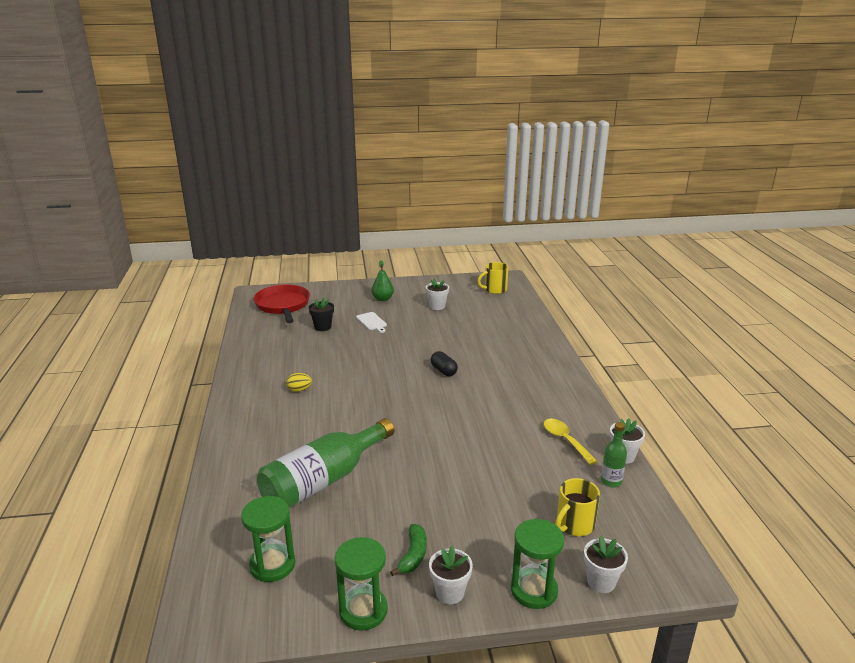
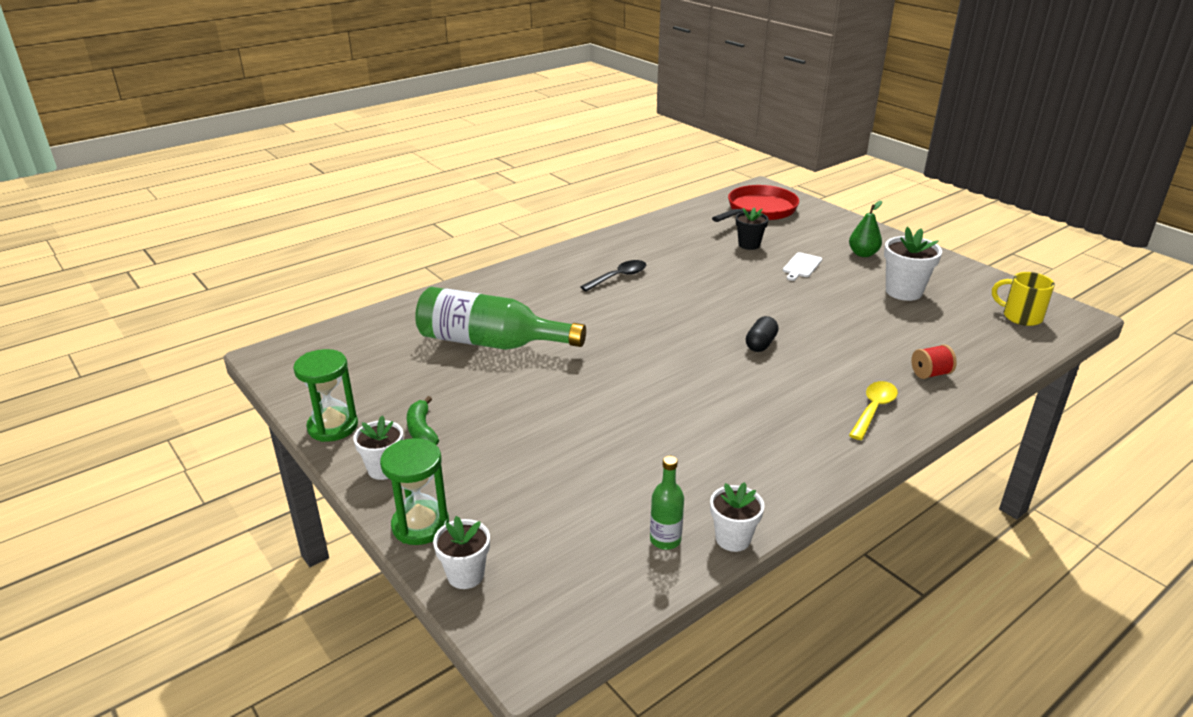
camera: 60 degrees right, 5 degrees up
(272, 565) = (360, 361): green hourglass -> none
(299, 390) = (618, 277): yellow egg -> black spoon
(413, 555) = (422, 430): green banana -> green banana turned 90 degrees clockwise
(437, 306) = (903, 292): white flower pot -> white flower pot, size x1.51
(522, 335) = (930, 374): none -> red spool
(565, 440) = (716, 478): yellow spoon -> yellow spoon (873, 409)
(574, 525) = (551, 528): yellow mug -> none

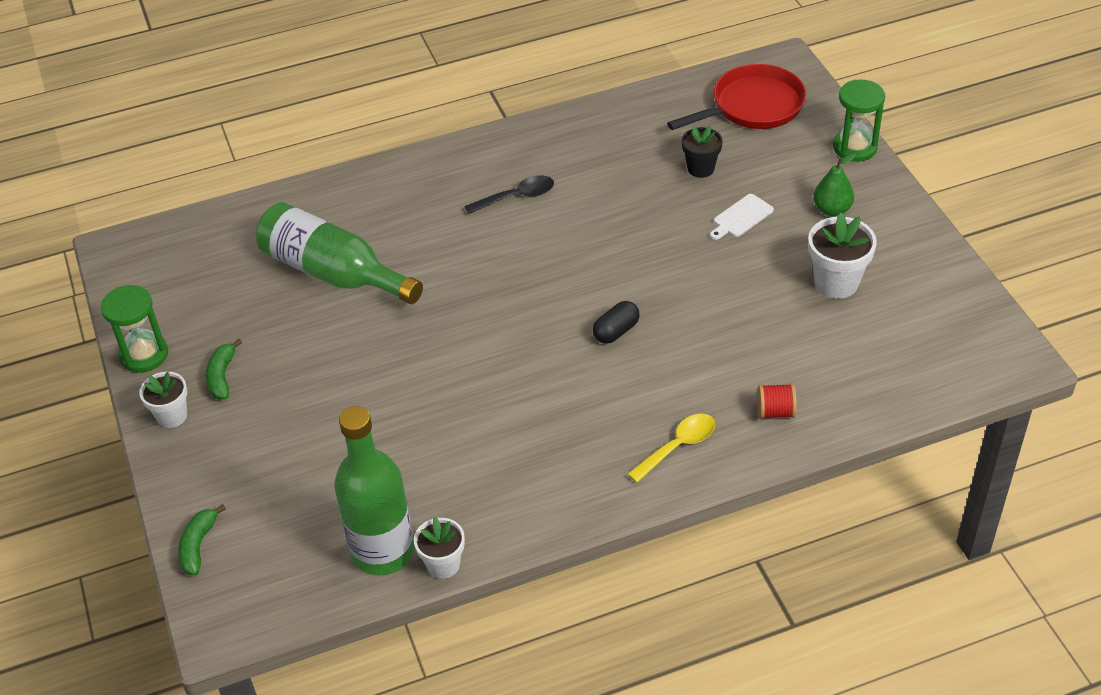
camera: 20 degrees right, 15 degrees up
(420, 525) = (181, 485): green hourglass -> green hourglass (855, 147)
(465, 575) = (198, 545): white flower pot -> green banana
(665, 540) = (383, 551): green bottle -> green bottle, size x2.16
(1020, 316) = (949, 349): yellow mug -> none

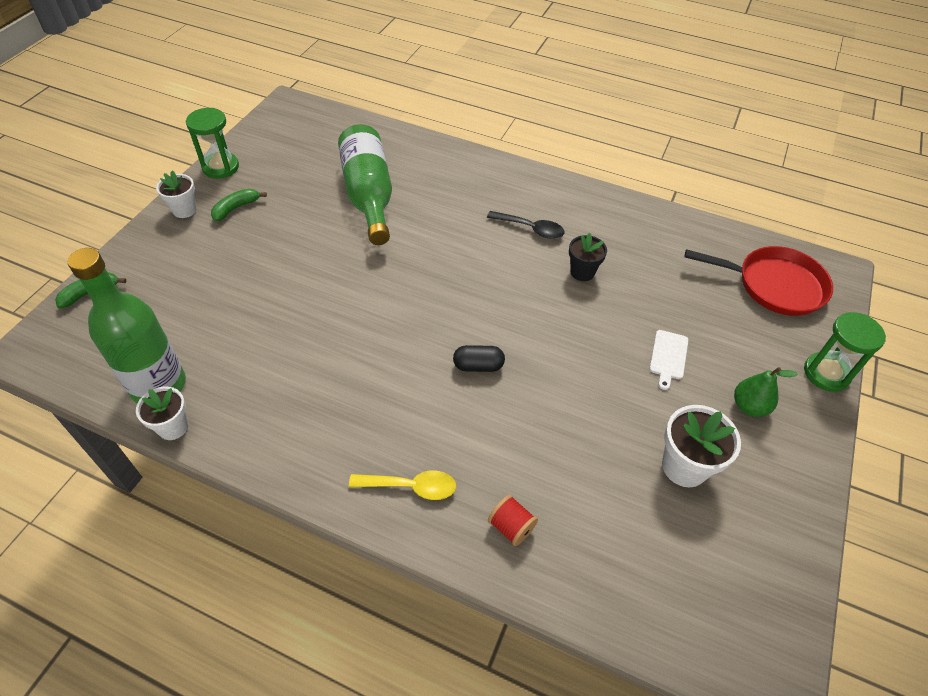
camera: 40 degrees right, 5 degrees up
(700, 168) = (680, 300): black flower pot -> black flower pot (582, 272)
(741, 217) = (668, 357): white cutting board -> white cutting board turned 75 degrees counterclockwise

